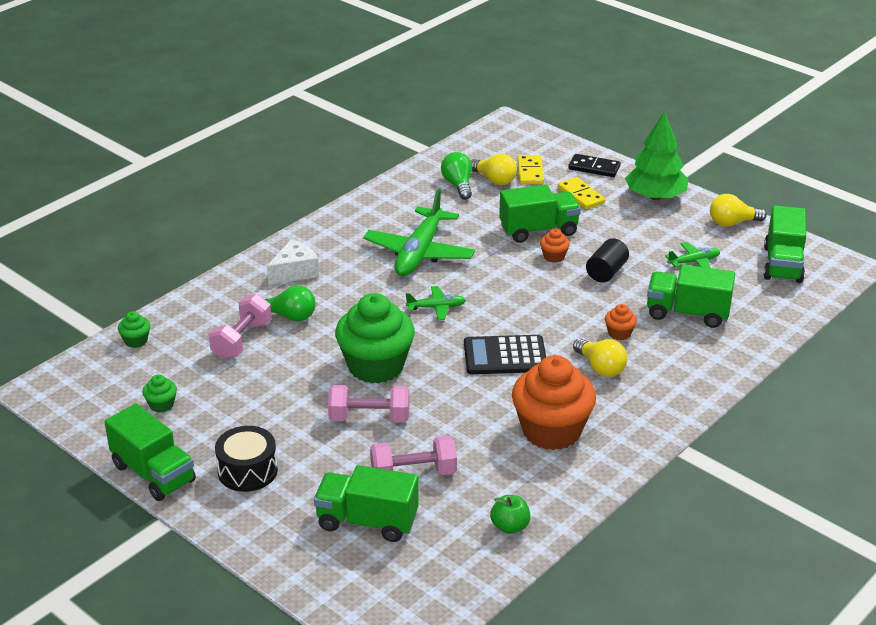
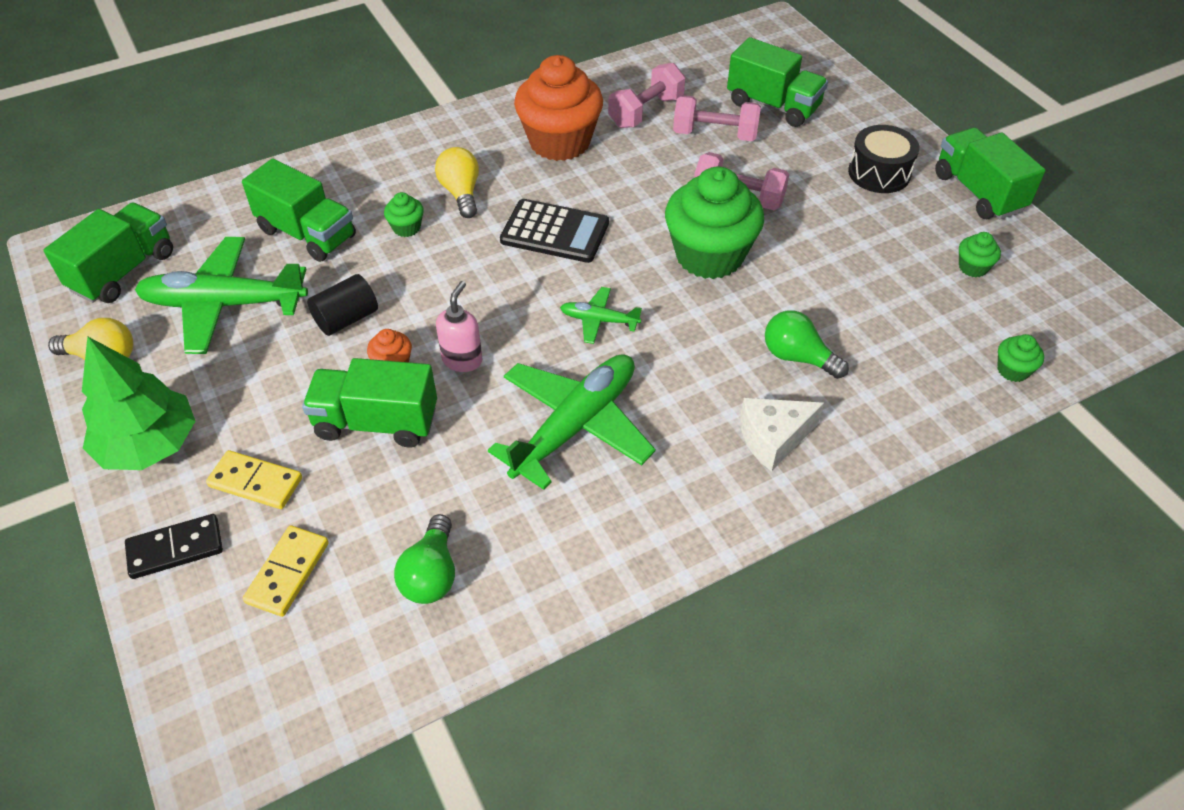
camera: 160 degrees left, 15 degrees up
(242, 340) = (868, 334): pink dumbbell -> pink dumbbell (646, 112)
(494, 180) = (362, 569): yellow light bulb -> none
(510, 526) = (649, 75): green apple -> none
(512, 268) = (462, 360): none -> pink soap dispenser
(581, 195) = (256, 482): yellow domino -> yellow domino turned 60 degrees counterclockwise
(594, 168) = (175, 549): black domino -> black domino turned 60 degrees counterclockwise
(619, 333) = (406, 228): orange cupcake -> green cupcake
(694, 262) = (223, 305): green plane -> green plane, size x2.10

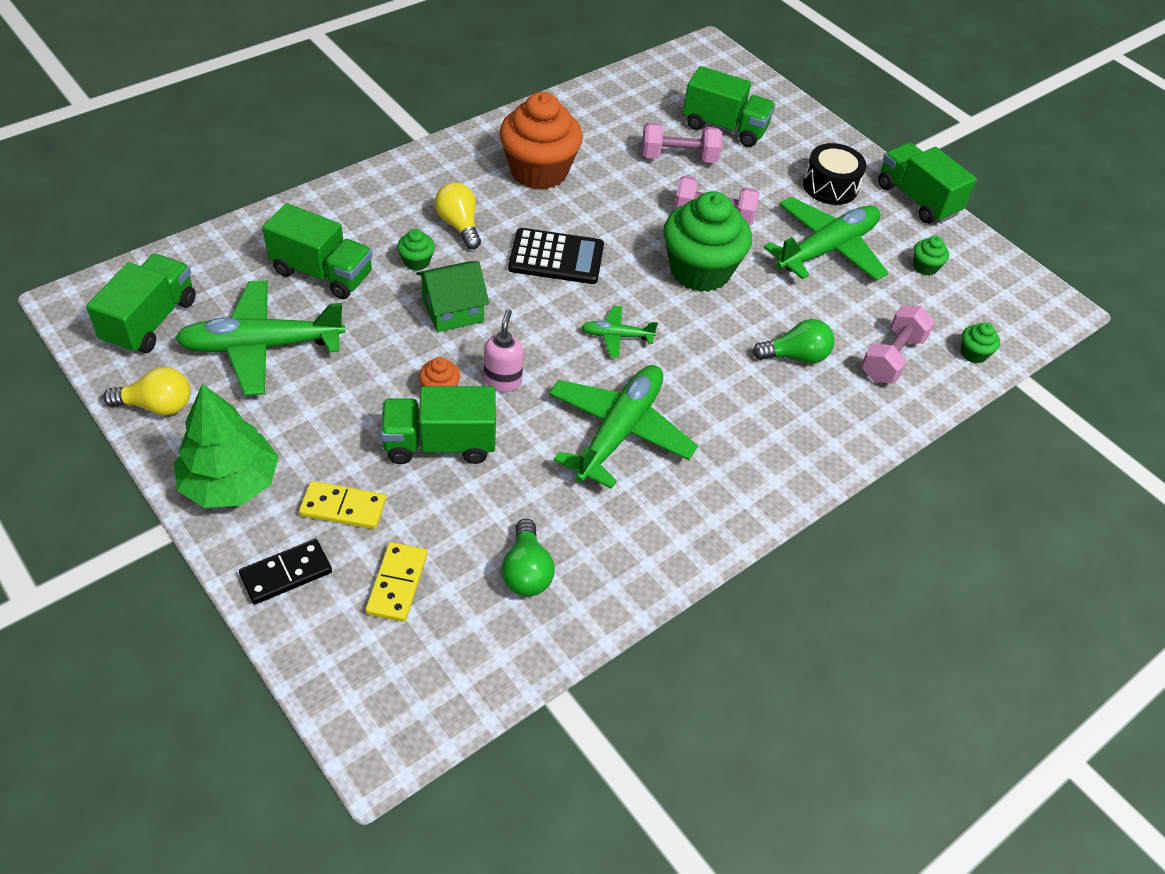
camera: 15 degrees left, 0 degrees up
(346, 319) = (384, 351): black cylinder -> none
(430, 280) = (452, 310): none -> green house
(646, 112) = (611, 138): pink dumbbell -> pink dumbbell (891, 358)
(773, 439) = (790, 428): white cheese -> none
(797, 357) = (795, 356): green light bulb -> green light bulb turned 150 degrees clockwise
(861, 241) = (827, 249): none -> green plane

